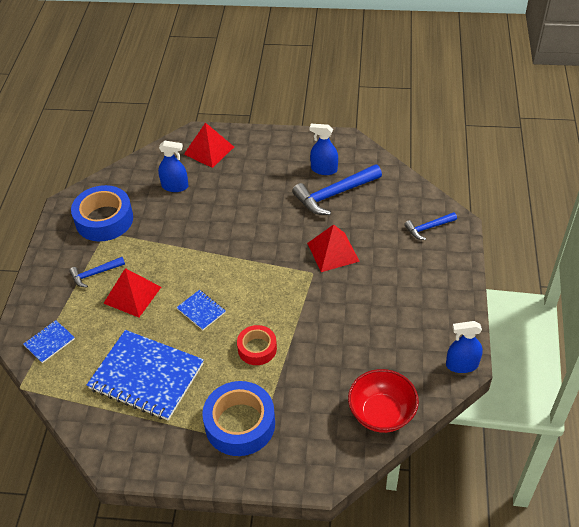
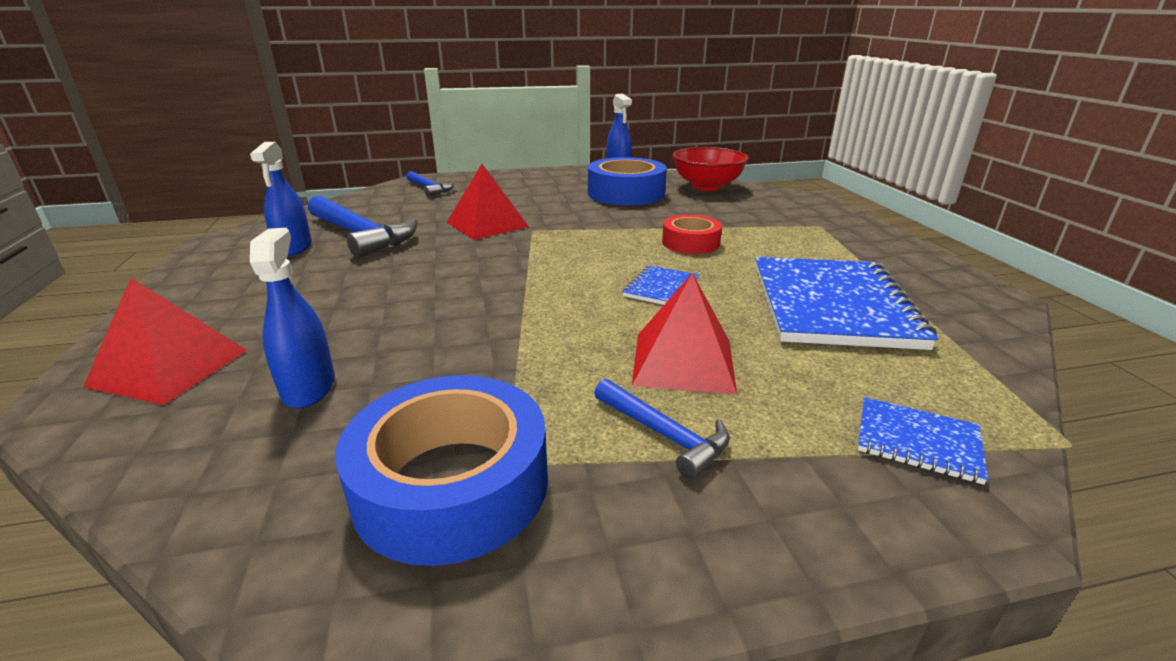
camera: 110 degrees left, 20 degrees down
(240, 424) = (808, 236): blue tape -> blue tape (626, 193)

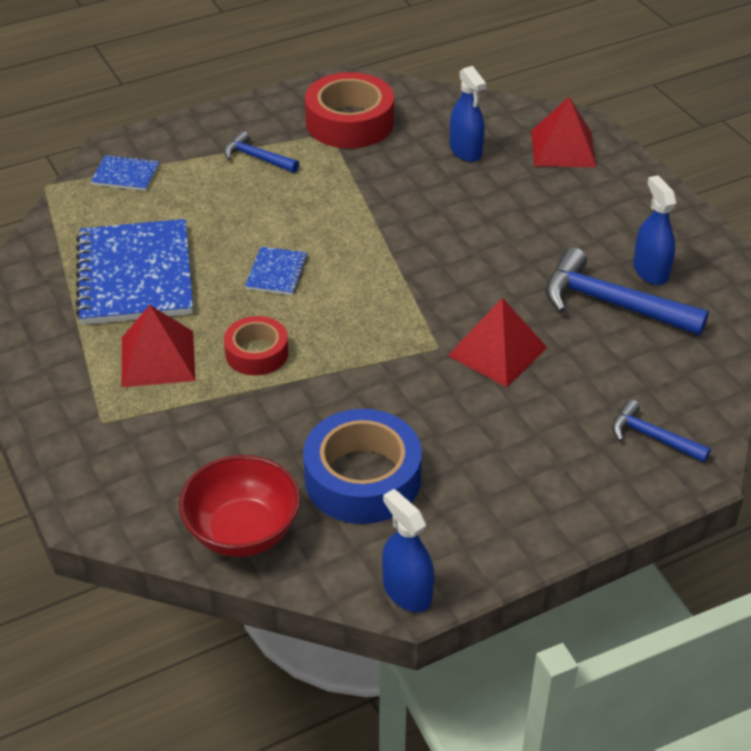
camera: 165 degrees right, 15 degrees up
(451, 484) = (350, 122): blue tape -> red tape
(683, 362) = (251, 203): red pyramid -> red pyramid (157, 358)

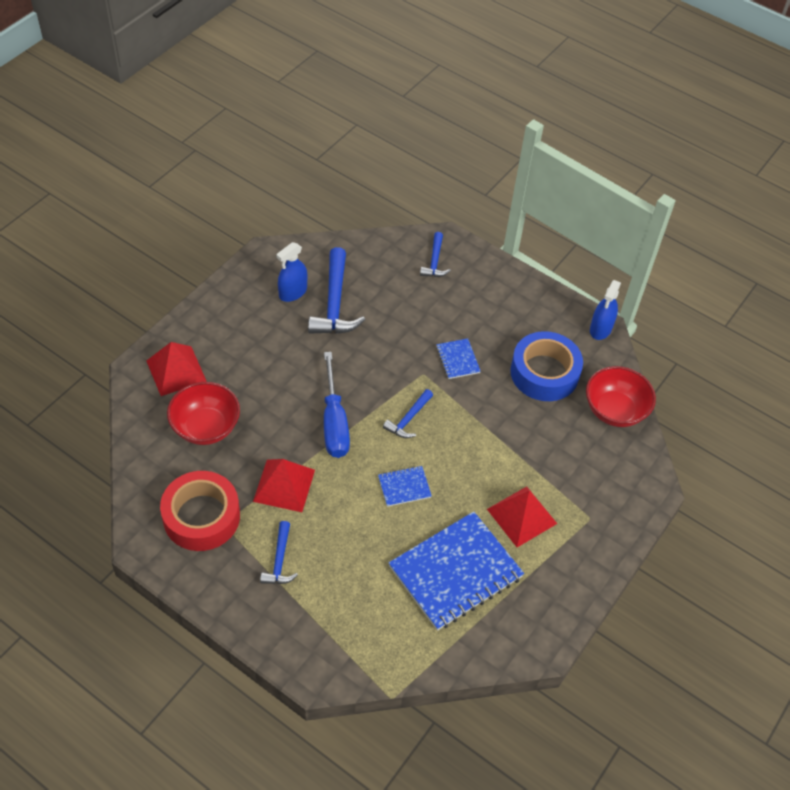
camera: 120 degrees left, 10 degrees up
(125, 175) = (347, 644): blue notebook -> blue notebook (458, 360)
(257, 353) = (484, 464): red tape -> none
(373, 309) = (409, 419): none -> blue hammer
(410, 246) = (334, 422): none -> blue screwdriver
(465, 151) = (206, 427): blue spray bottle -> red bowl
(497, 351) = (409, 345): red pyramid -> red pyramid (284, 485)

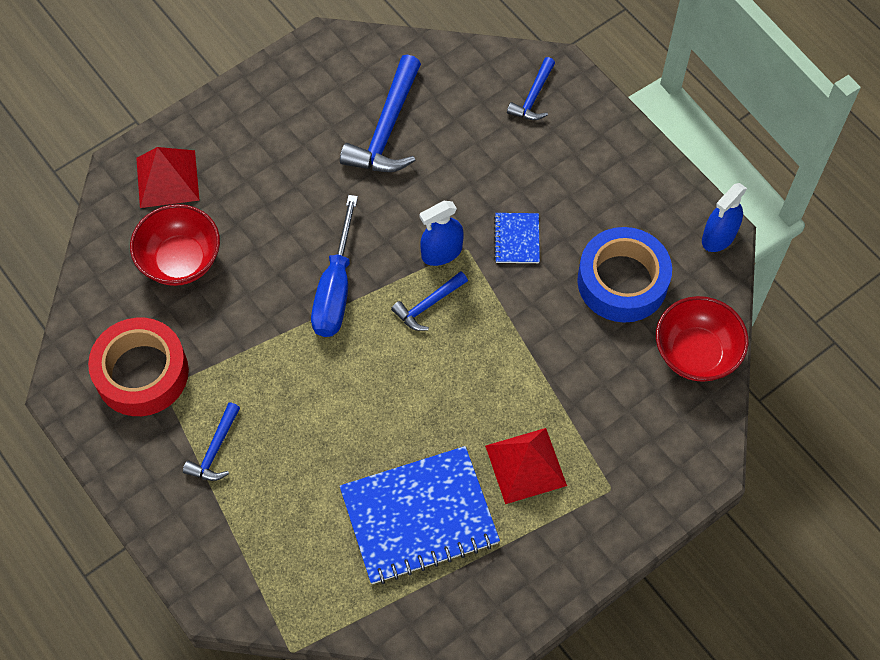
camera: 20 degrees right, 10 degrees up
(284, 485) = (249, 356): red pyramid -> none
(293, 292) = (340, 103): blue spray bottle -> blue spray bottle (441, 252)
(404, 487) = (393, 393): blue notebook -> none

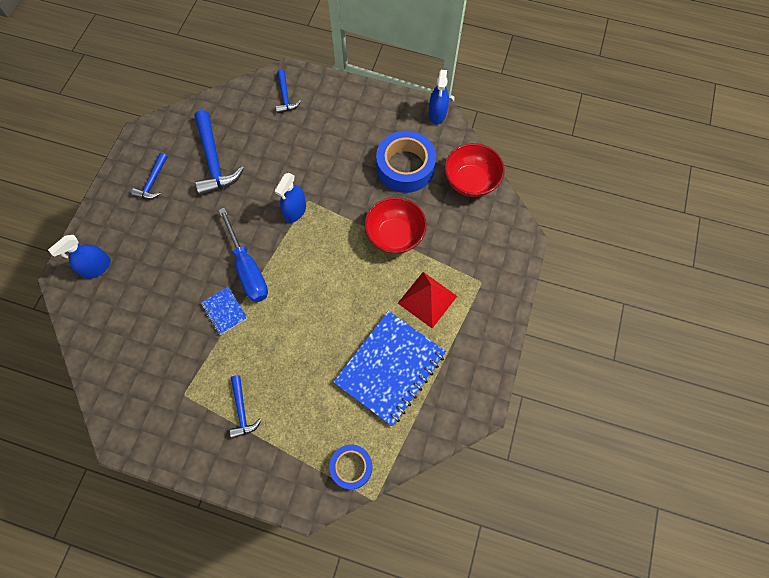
camera: 35 degrees left, 5 degrees up
(142, 373) = (162, 394): red tape -> none
(167, 179) = (97, 267): red pyramid -> blue spray bottle
(180, 260) = (140, 311): red bowl -> red bowl (395, 235)
(292, 597) = (351, 467): none -> blue tape
(428, 305) = (309, 245): blue hammer -> blue hammer (153, 181)
(517, 239) = (332, 178): blue notebook -> blue notebook (224, 311)

